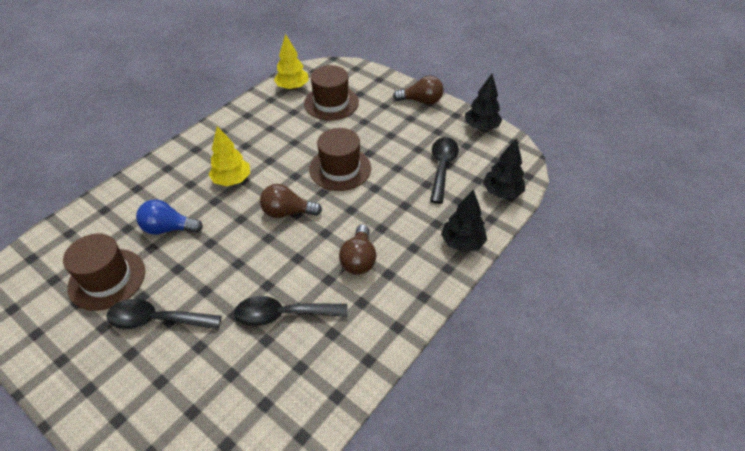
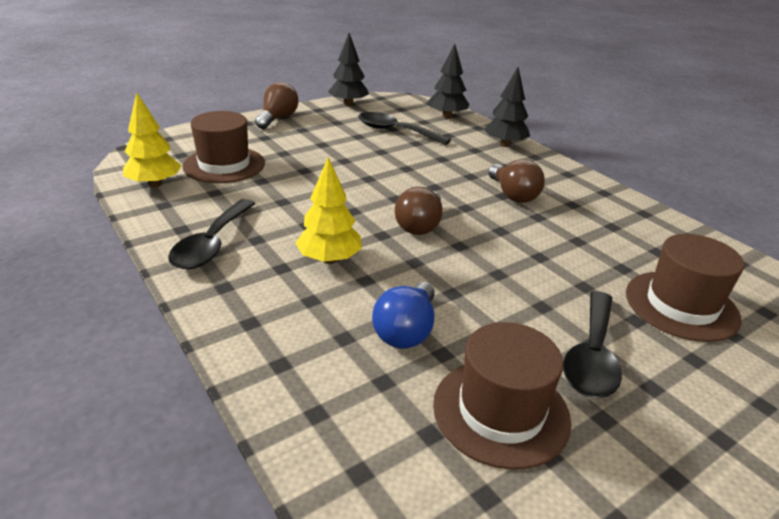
camera: 75 degrees left, 15 degrees down
(283, 314) = (586, 251): black spoon -> black spoon (212, 244)
(340, 169) = (360, 181): brown hat -> brown hat (681, 305)
(359, 259) = (513, 195): brown light bulb -> brown light bulb turned 45 degrees clockwise

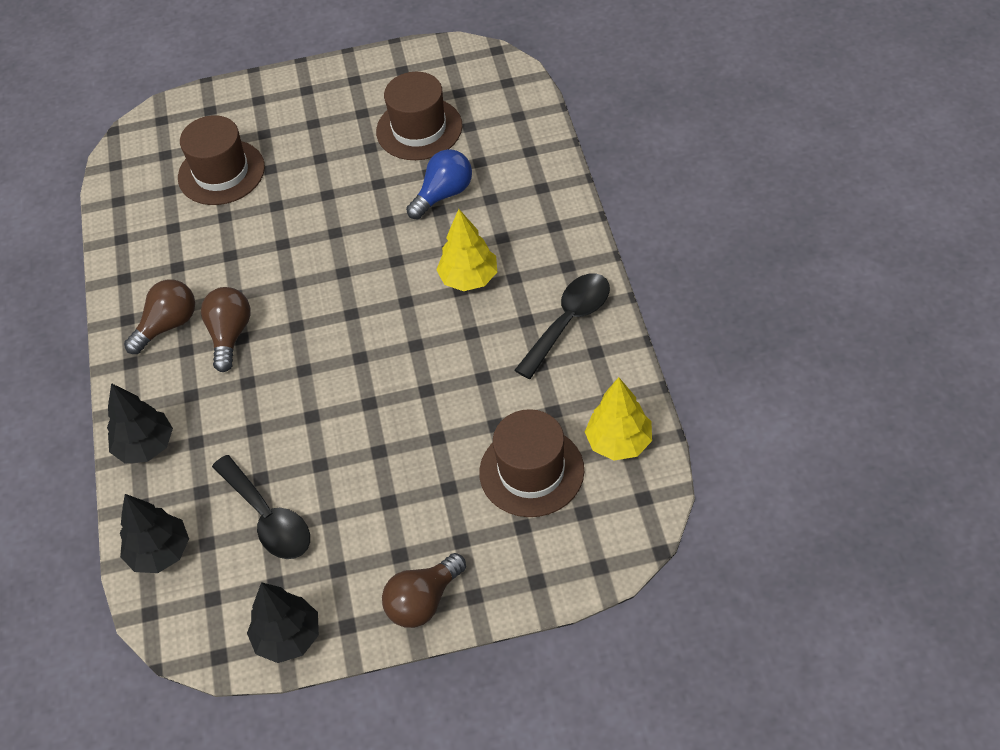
camera: 150 degrees left, 20 degrees up
(420, 225) = (362, 307): brown light bulb -> brown light bulb (168, 325)
(591, 355) = (329, 150): black spoon -> none

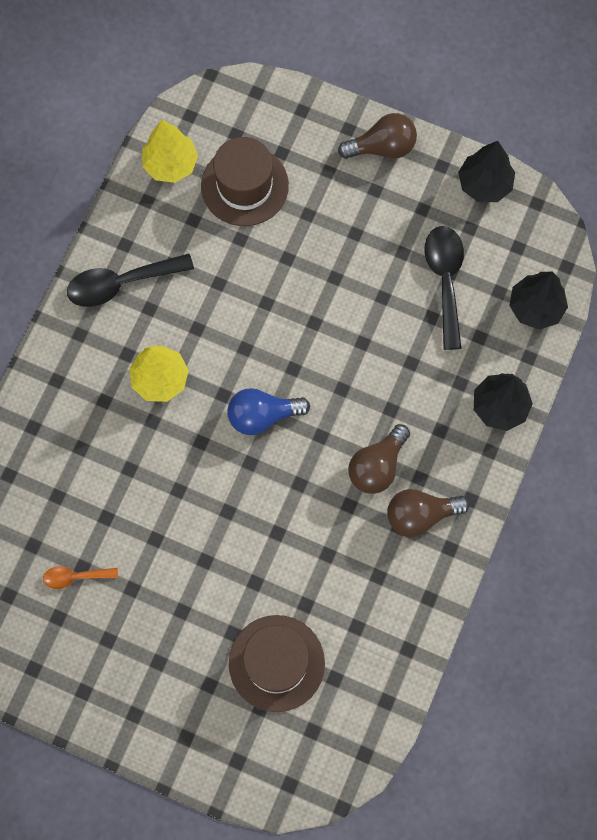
camera: 150 degrees left, 20 degrees up
(419, 129) = (75, 577): brown hat -> orange spoon
(443, 194) = (113, 482): blue light bulb -> blue light bulb (262, 416)

